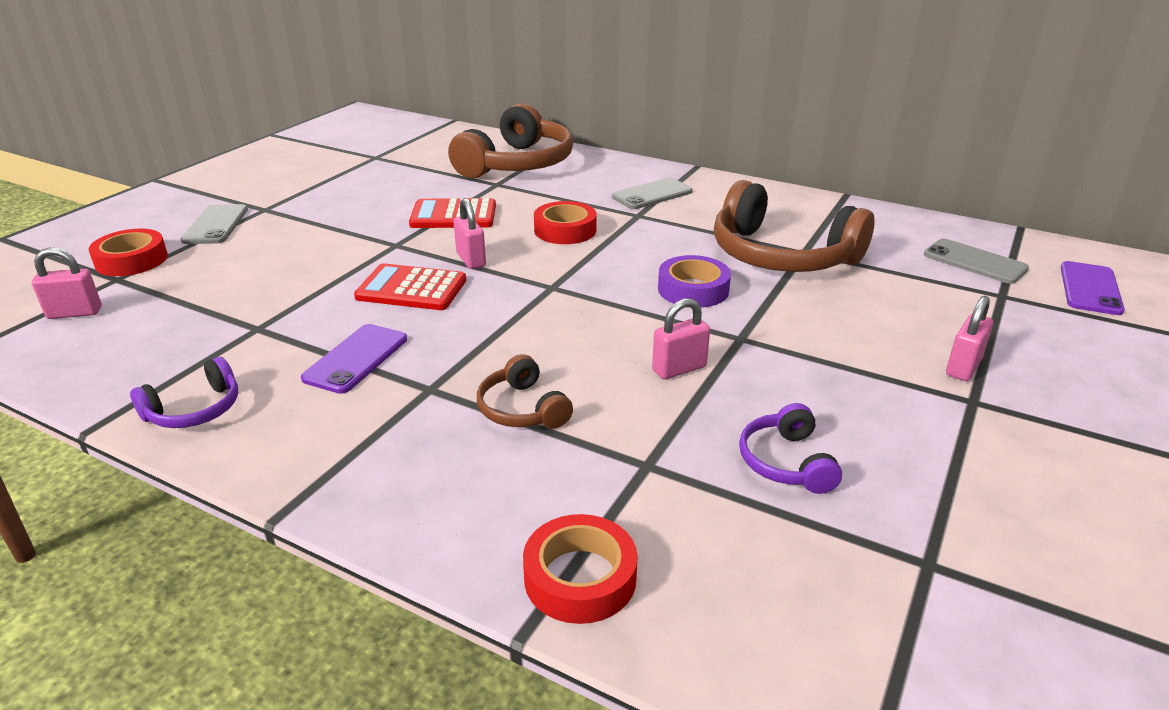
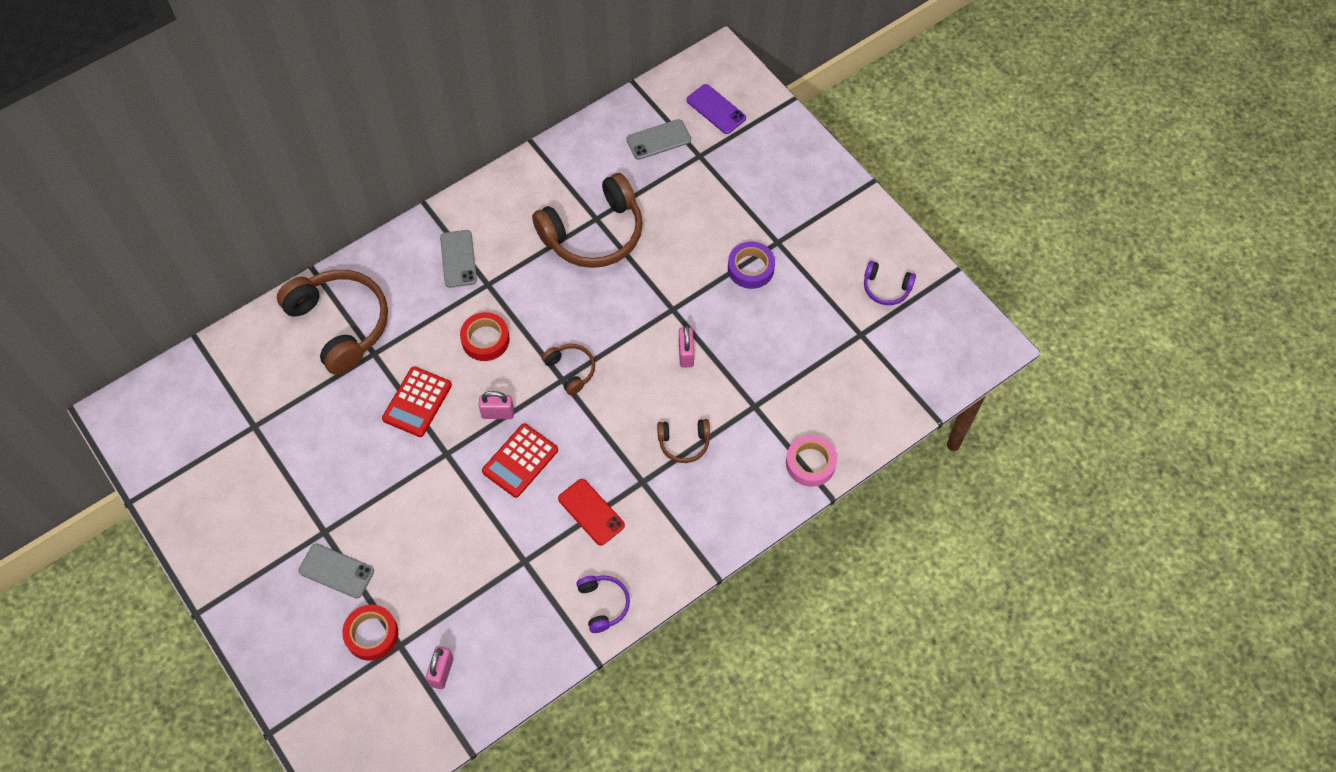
camera: 65 degrees left, 30 degrees up
(356, 359) = (591, 512): purple phone -> red phone
(570, 289) = (571, 370): none -> brown headphones
(580, 578) = (810, 463): red tape -> pink tape
(693, 289) = (608, 304): purple tape -> purple tape (750, 268)
(786, 462) = (780, 348): purple headphones -> purple headphones (886, 288)
(963, 367) = (751, 226): pink padlock -> none

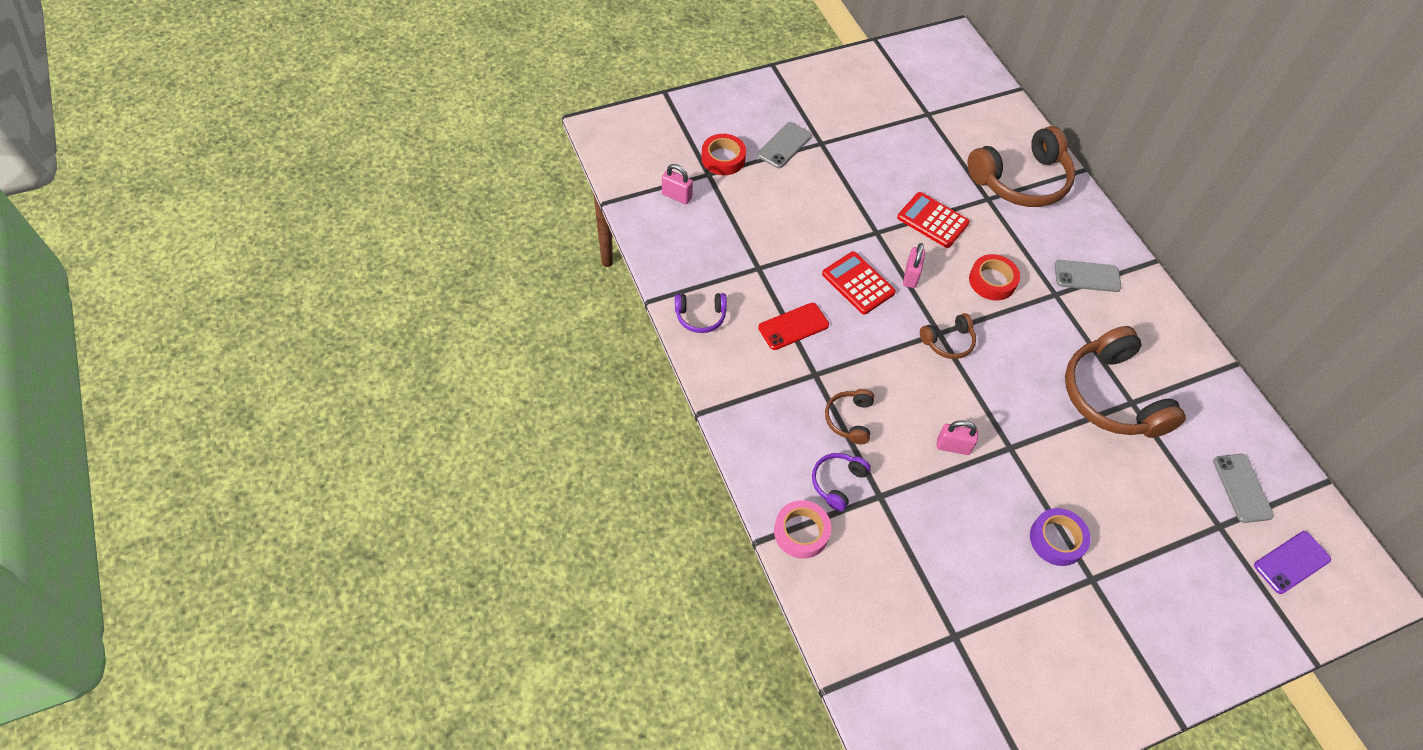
camera: 100 degrees right, 5 degrees down
(886, 288) = (1016, 688): purple headphones -> purple headphones (837, 482)

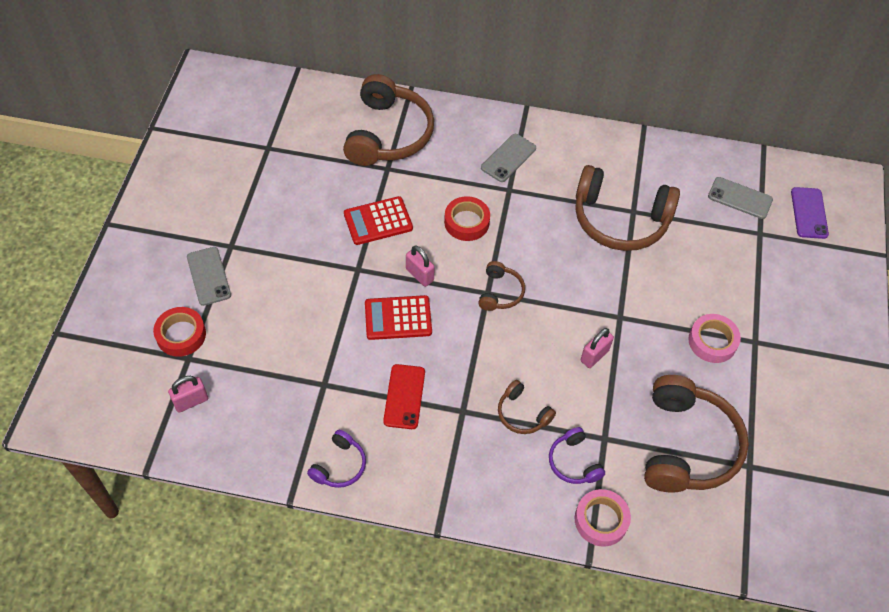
camera: 55 degrees left, 0 degrees up
(930, 568) = (686, 445): none -> brown headphones
(1057, 539) = (712, 341): purple tape -> pink tape

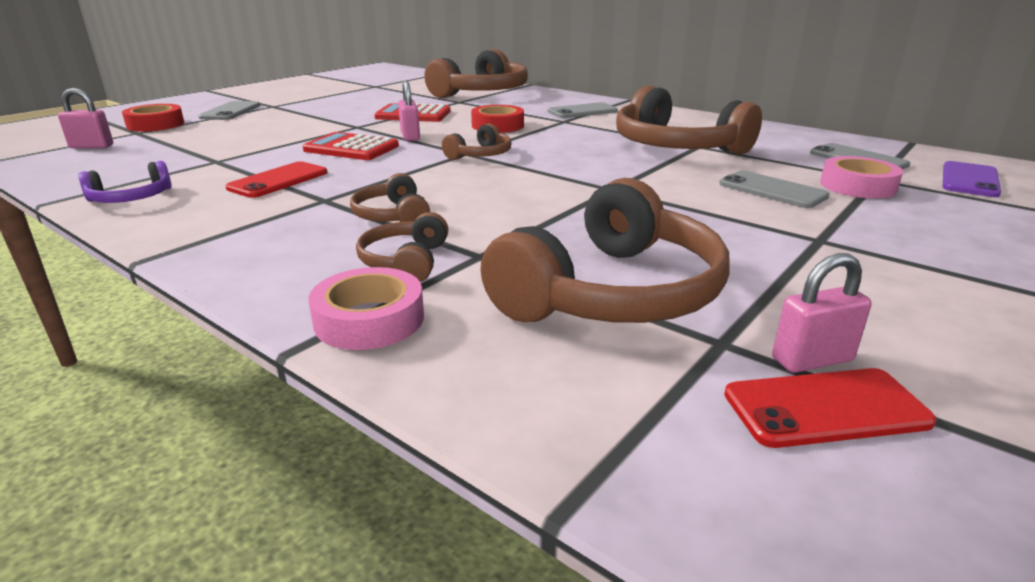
camera: 30 degrees right, 30 degrees down
(574, 462) = (406, 261): purple headphones -> brown headphones
(594, 355) = (545, 202): pink padlock -> pink padlock (812, 360)
(709, 279) = (772, 190): none -> grey phone
(712, 341) = (741, 226): pink tape -> pink tape (857, 186)
(800, 494) = (825, 408): none -> red phone

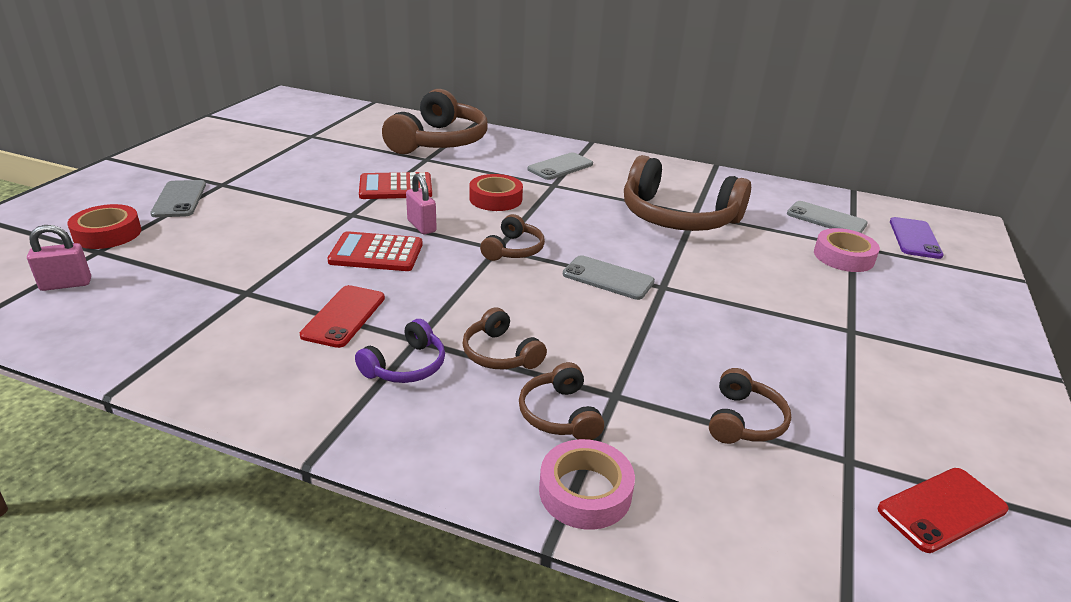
camera: 20 degrees left, 5 degrees up
(131, 198) = (209, 368): purple headphones -> purple headphones (406, 366)
(611, 292) = (744, 420): brown headphones -> brown headphones, size x0.48
(772, 190) = (786, 271): grey phone -> grey phone (608, 278)
(812, 360) = (912, 465): pink padlock -> none

